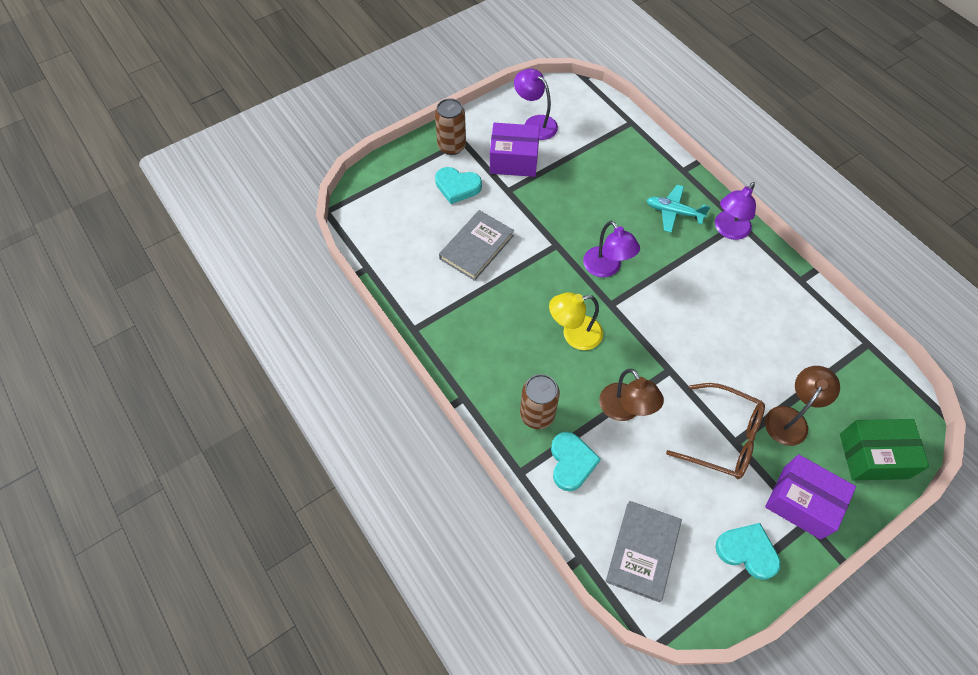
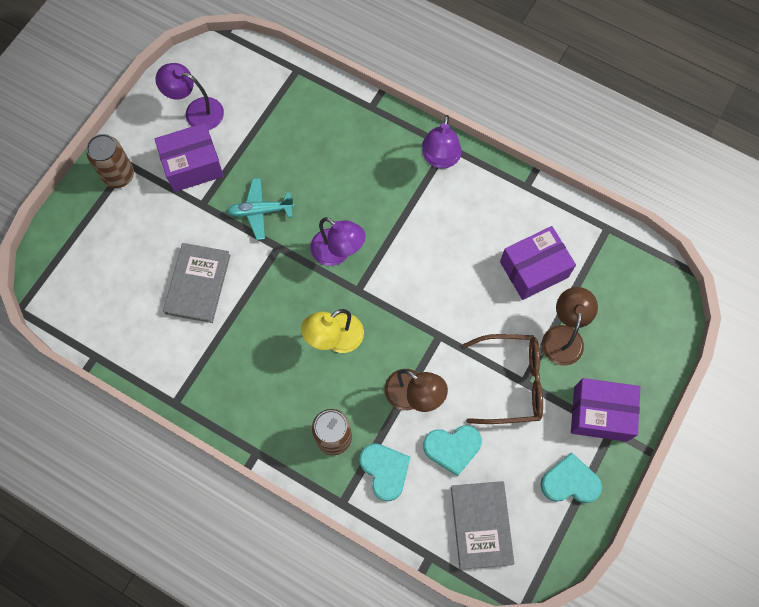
camera: 25 degrees left, 10 degrees up
(457, 187) = (147, 222): turquoise heart -> turquoise heart (452, 448)
(673, 212) = (379, 160): turquoise plane -> turquoise plane (260, 211)
(782, 350) = (534, 269): none -> purple box
(873, 456) = (646, 340): green box -> none

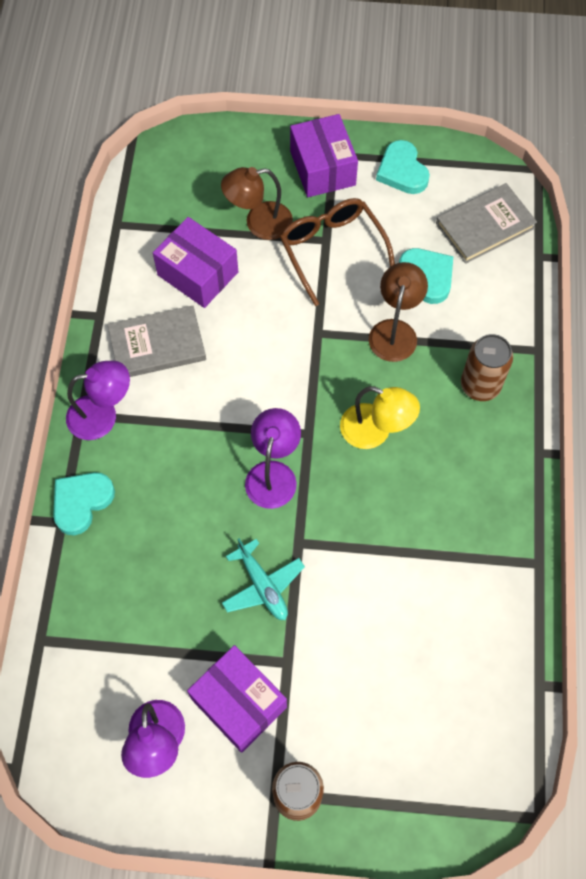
camera: 115 degrees left, 5 degrees down
(198, 284) = (390, 611): grey book -> grey book (157, 345)
(385, 470) = (484, 325): turquoise heart -> turquoise heart (81, 502)

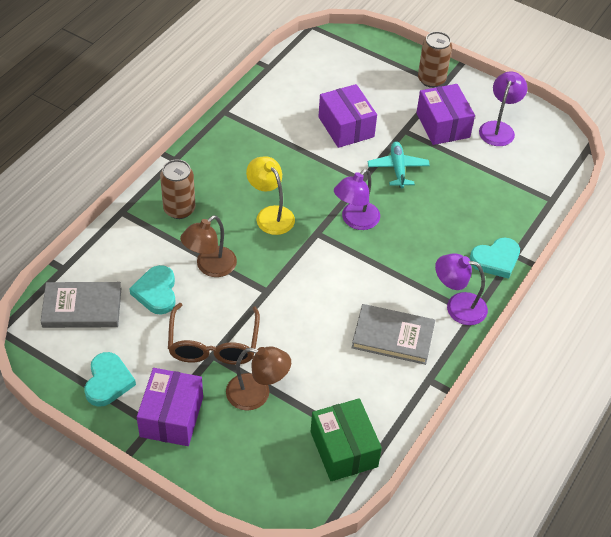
camera: 155 degrees left, 15 degrees down
(150, 211) = (343, 449): none -> green box
(198, 273) = (332, 376): purple box -> purple box (346, 127)

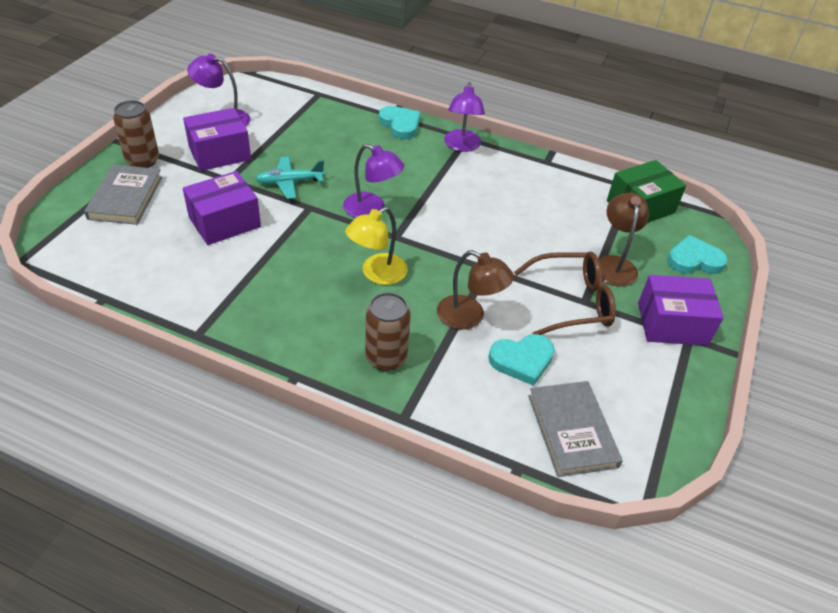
camera: 100 degrees left, 5 degrees down
(108, 382) = (660, 384): turquoise heart -> turquoise heart (694, 260)
(393, 336) = (510, 182): grey book -> grey book (125, 198)

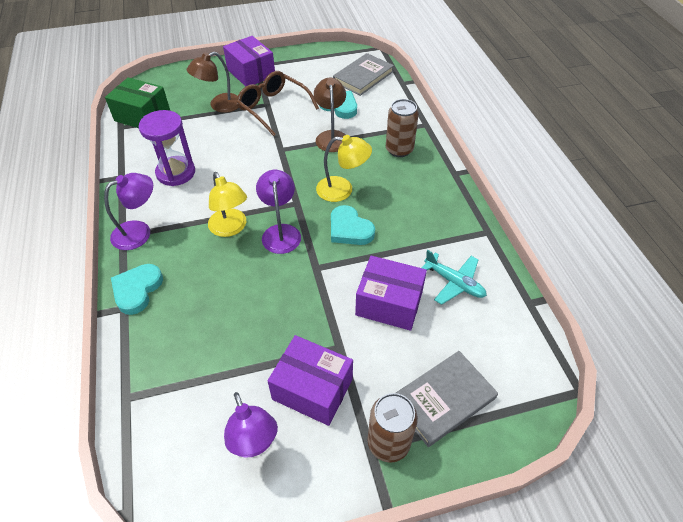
camera: 125 degrees left, 5 degrees up
(290, 182) = (300, 302): turquoise plane -> turquoise plane (454, 283)
(410, 187) = (231, 228): none -> yellow lamp
(520, 190) = (176, 173): none -> purple hourglass
(694, 260) = (183, 81): turquoise heart -> turquoise heart (349, 229)

